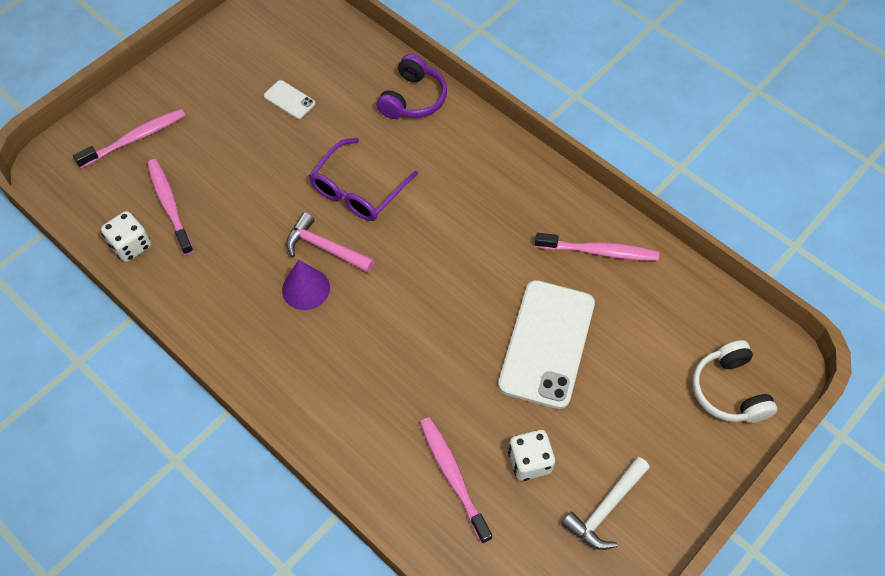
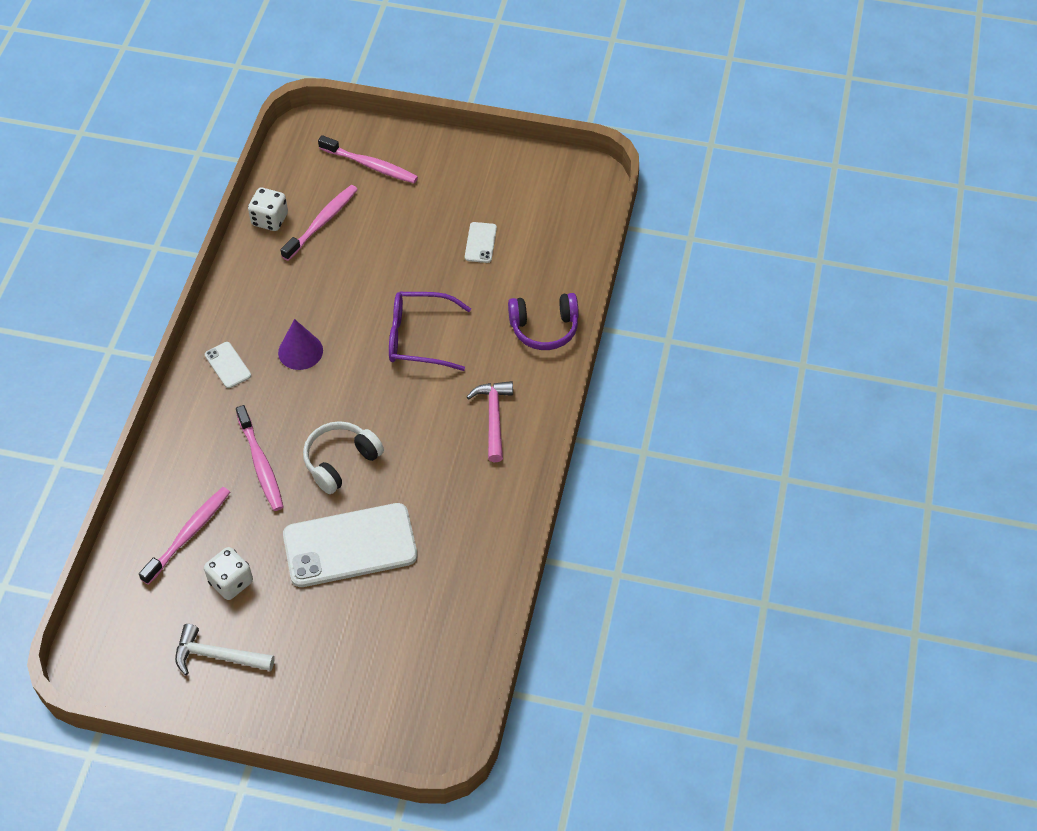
camera: 60 degrees right, 5 degrees down
(277, 357) = (227, 365): none -> white phone
(325, 248) = (347, 344): pink hammer -> pink hammer (493, 418)
(599, 251) = (471, 544): pink toothbrush -> pink toothbrush (261, 464)
(729, 391) = (385, 707): white headphones -> white headphones (341, 462)

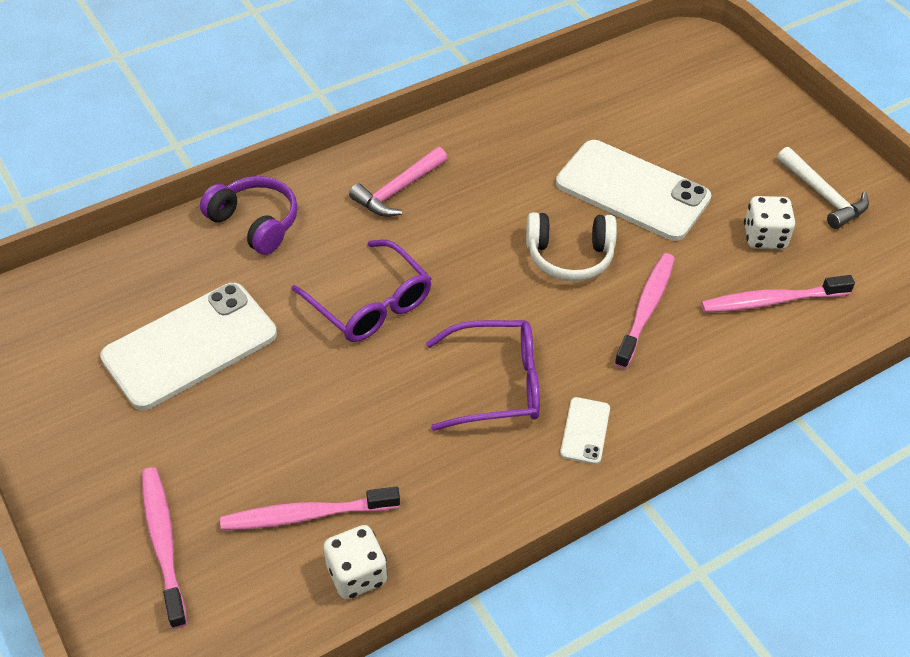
camera: 135 degrees left, 5 degrees down
(300, 351) = (496, 384): purple cone -> purple glasses
(480, 243) = (190, 345): white phone -> white phone, size x2.29

